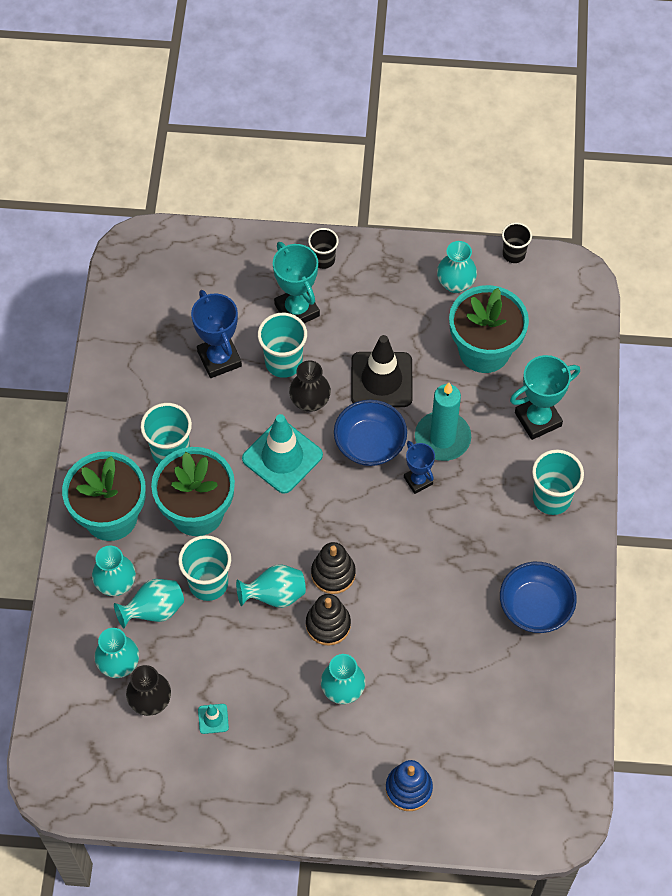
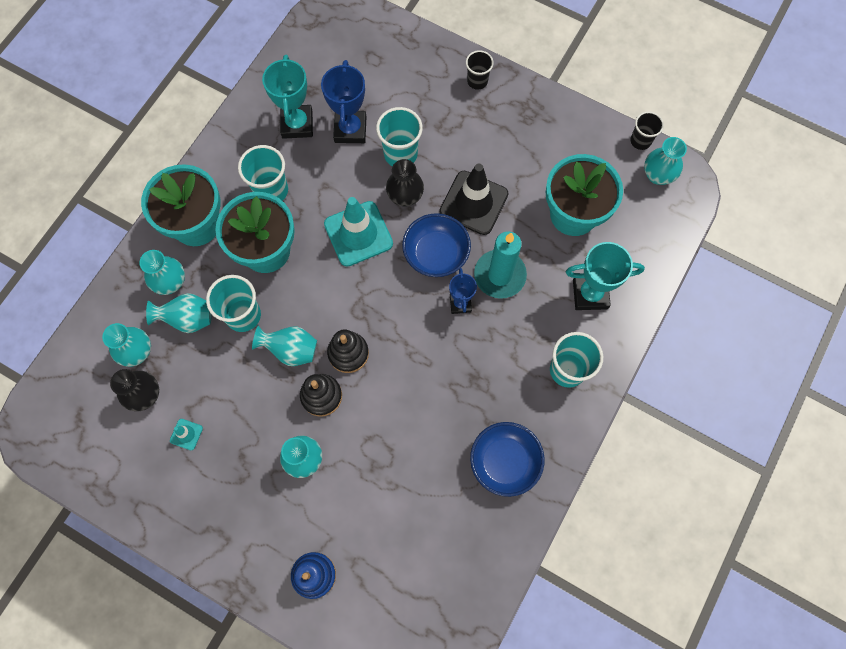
camera: 25 degrees right, 10 degrees up
(297, 310) = (434, 114): turquoise trophy -> turquoise trophy (297, 124)
(455, 283) = (578, 146): turquoise vase -> turquoise vase (657, 175)

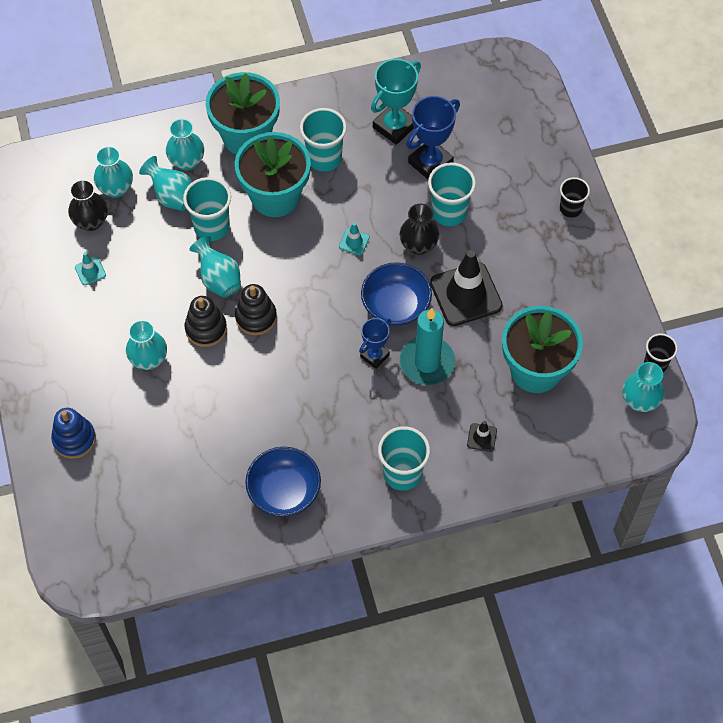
camera: 45 degrees right, 10 degrees down
(358, 234) = (354, 242): turquoise traffic cone -> turquoise traffic cone, size x0.44
(590, 294) = (482, 437): turquoise trophy -> black traffic cone

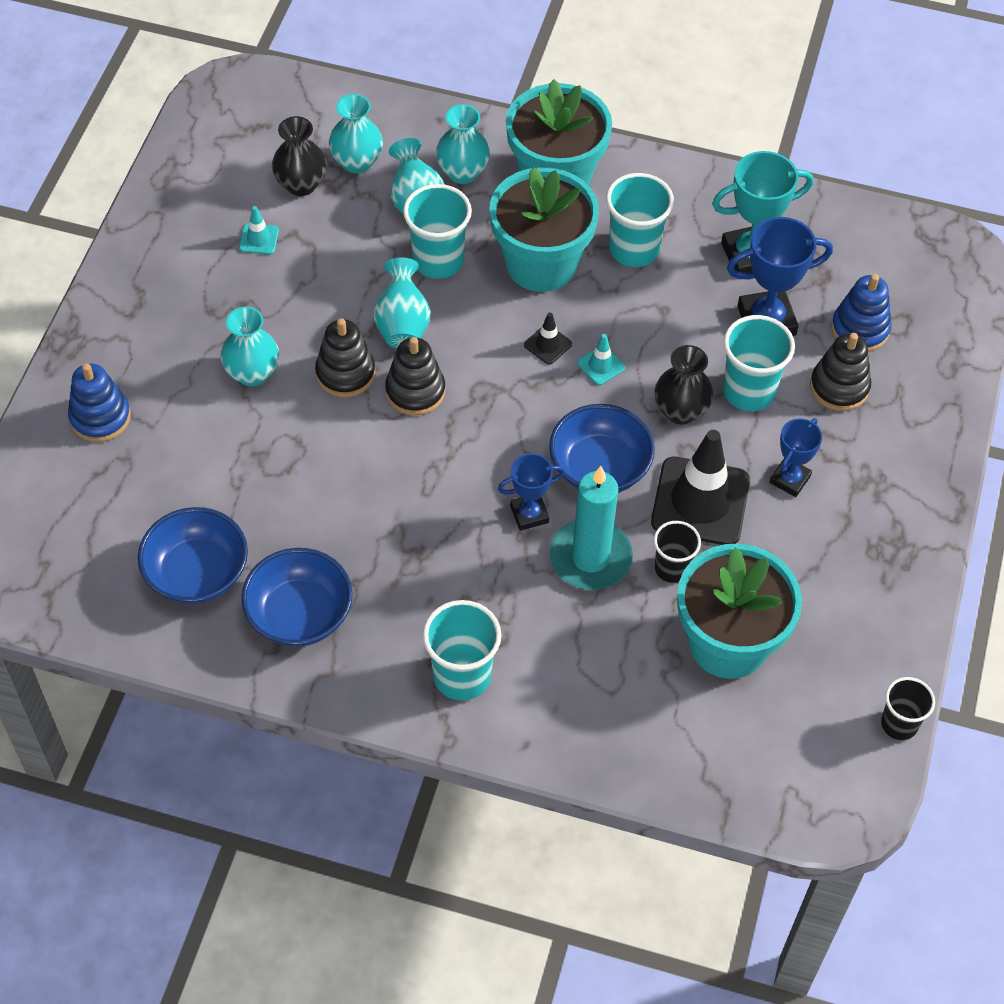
camera: 30 degrees right, 5 degrees down
(205, 501) = (197, 573): none -> blue bowl
(482, 437) = (596, 688): black traffic cone -> black traffic cone (548, 344)
(486, 140) = (860, 329): none -> blue stacking toy
(497, 182) = (839, 387): none -> black stacking toy
(506, 253) = (790, 479): none -> blue trophy
(570, 208) = (916, 468): black cup -> black cup (672, 568)
(639, 401) = (843, 760): turquoise vase -> none

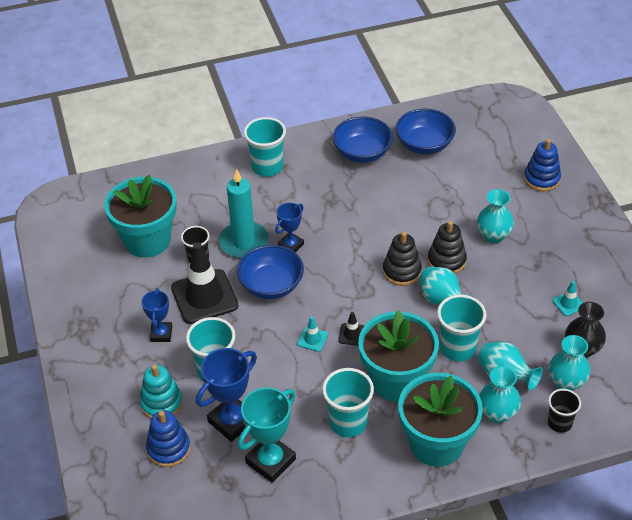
camera: 150 degrees right, 10 degrees down
(680, 411) = (248, 338): black vase -> none
(839, 387) = (161, 403): black stacking toy -> turquoise stacking toy
(899, 724) = (40, 248): black cup -> black cup (559, 423)

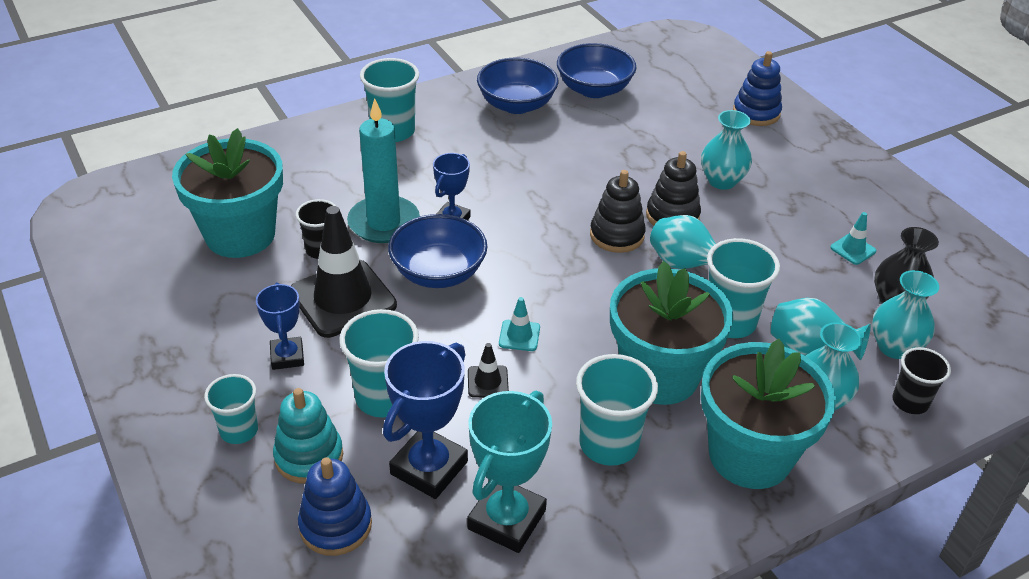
camera: 15 degrees left, 5 degrees down
(123, 380) = (239, 431): none -> turquoise cup
(352, 334) = (575, 322): black traffic cone -> black traffic cone (487, 382)

